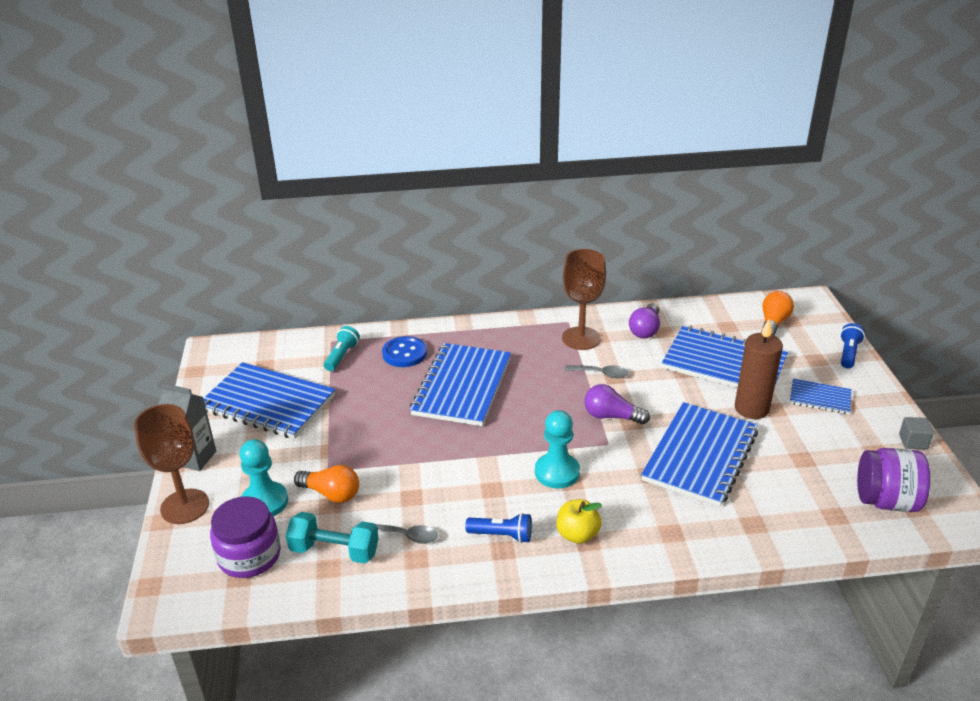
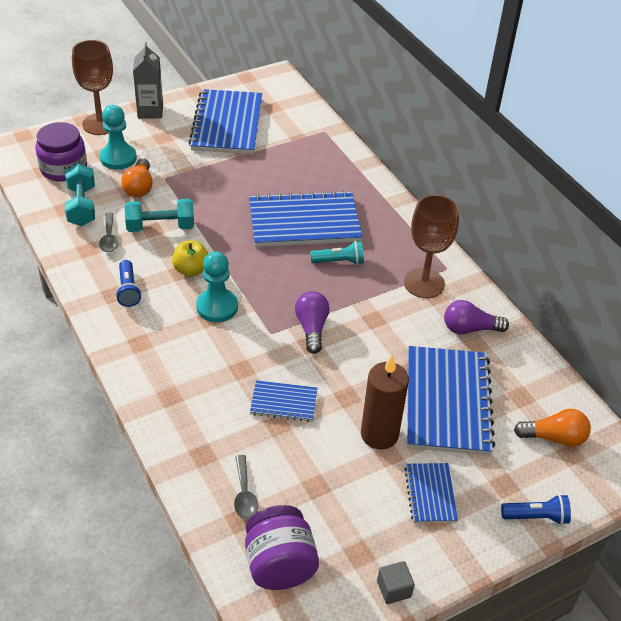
camera: 65 degrees right, 10 degrees up
(342, 356) = (307, 143): turquoise flashlight -> turquoise flashlight (339, 261)
(404, 353) = (331, 176): blue button -> none
(411, 490) = (160, 227): none -> turquoise dumbbell
(577, 534) = (145, 335): yellow apple -> yellow apple (191, 270)
(601, 374) = (374, 308): grey spoon -> grey spoon (244, 494)
(700, 456) = (283, 402): blue notebook -> blue notebook, size x0.50

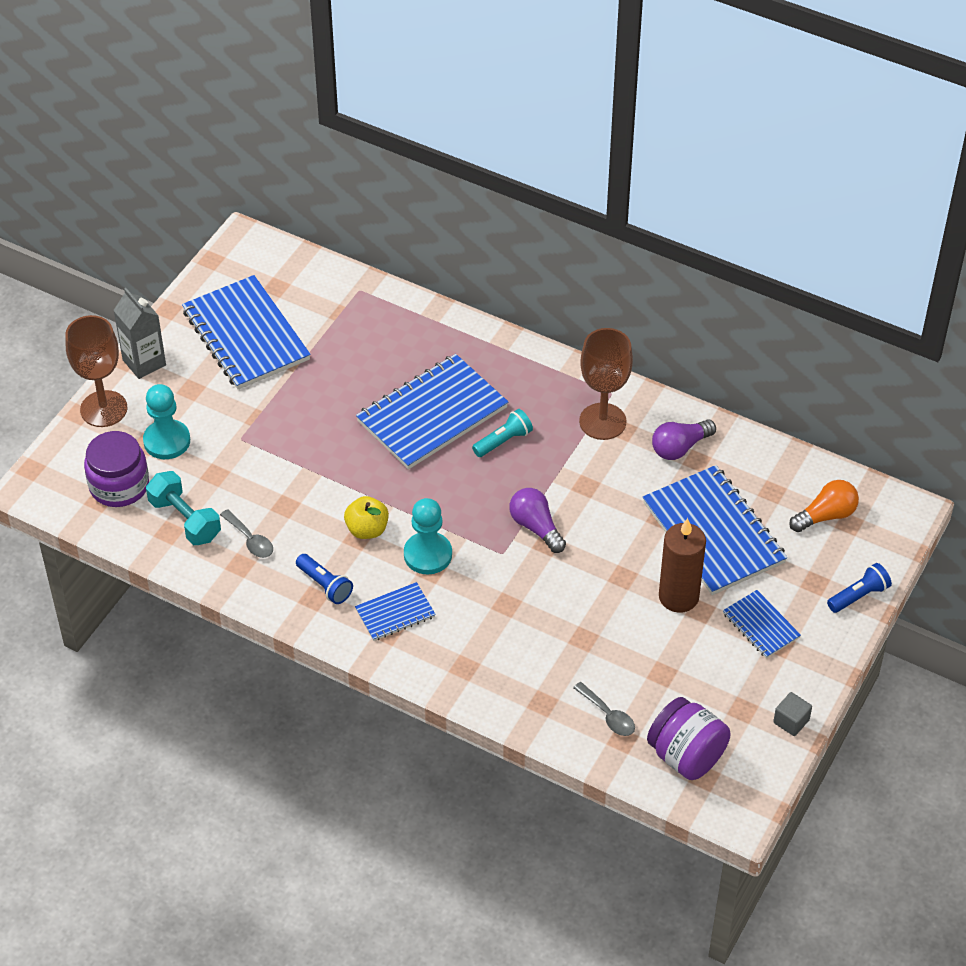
camera: 30 degrees left, 5 degrees up
(139, 187) = (224, 464): orange light bulb -> none
(160, 227) = (291, 499): turquoise dumbbell -> none
(283, 402) = (571, 615): blue notebook -> blue notebook (395, 613)

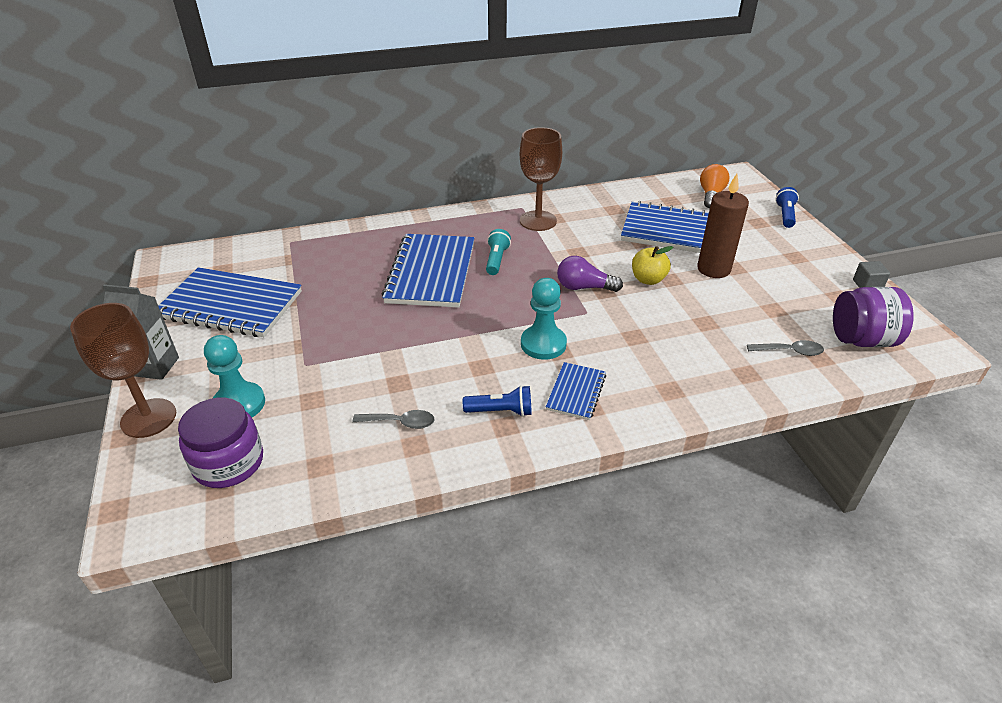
camera: 45 degrees left, 10 degrees down
(185, 519) = (324, 446): turquoise dumbbell -> none
(367, 529) = (480, 357): yellow apple -> yellow apple (648, 279)
(680, 447) = (596, 209): purple light bulb -> none
(761, 626) = (772, 255): blue notebook -> none

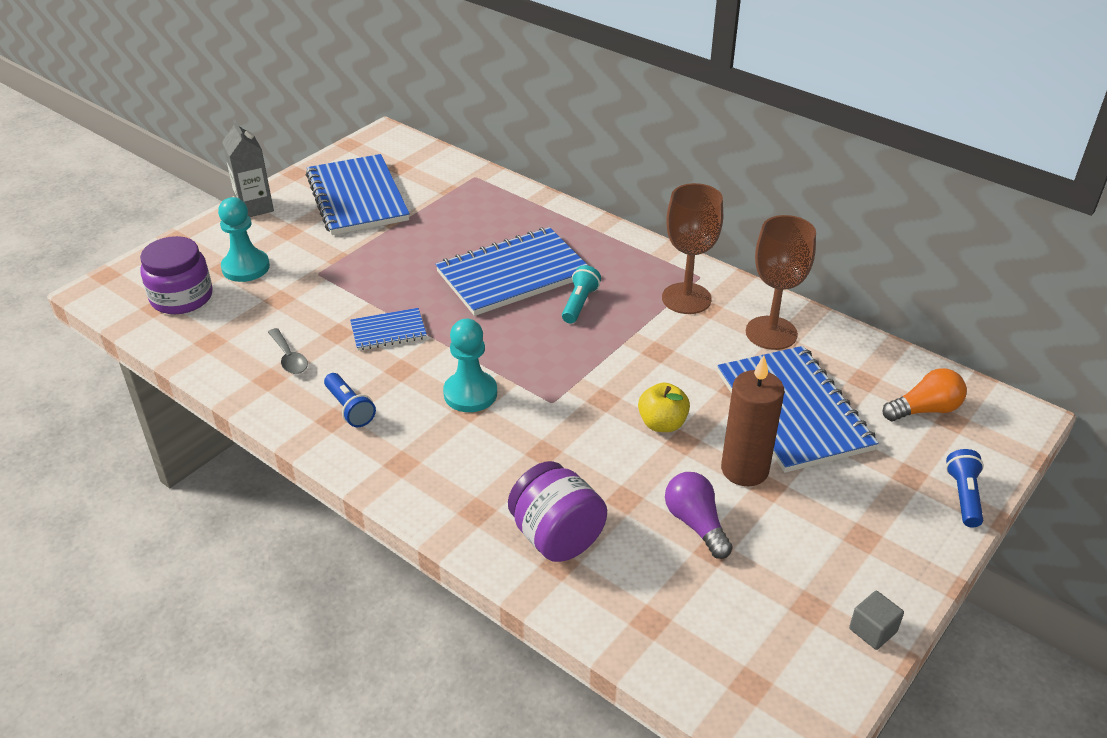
camera: 55 degrees right, 0 degrees up
(148, 418) = (199, 237): brown goblet -> brown goblet (771, 333)
(496, 260) = (579, 303): turquoise flashlight -> turquoise flashlight turned 45 degrees counterclockwise
(576, 392) = (416, 445): blue notebook -> blue notebook (388, 331)
(584, 287) = (595, 382): purple light bulb -> purple light bulb (696, 524)
(785, 215) = (963, 496): blue flashlight -> blue flashlight turned 60 degrees counterclockwise
(789, 351) = (637, 589): grey spoon -> none
(861, 339) = (730, 654): purple jar -> purple jar (556, 537)

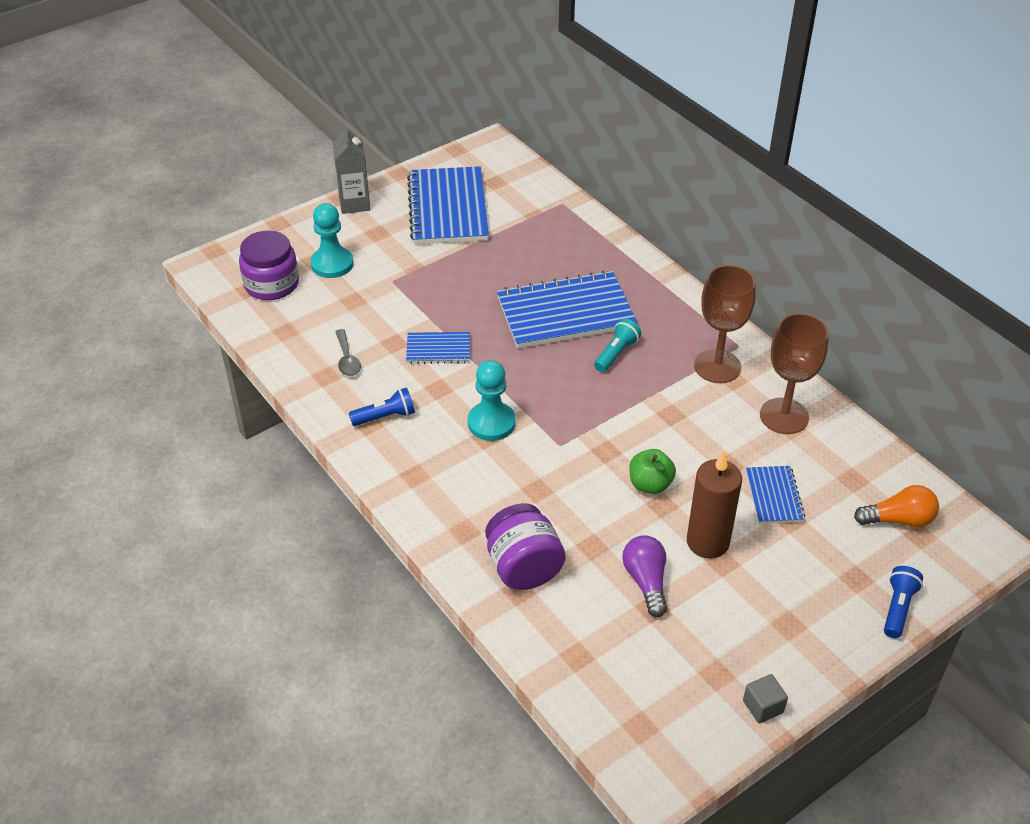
camera: 15 degrees right, 5 degrees up
(349, 408) = (385, 417): blue flashlight -> blue flashlight turned 90 degrees counterclockwise
(662, 424) = (650, 484): yellow apple -> green apple
(793, 411) = (774, 496): blue notebook -> blue notebook, size x0.50

